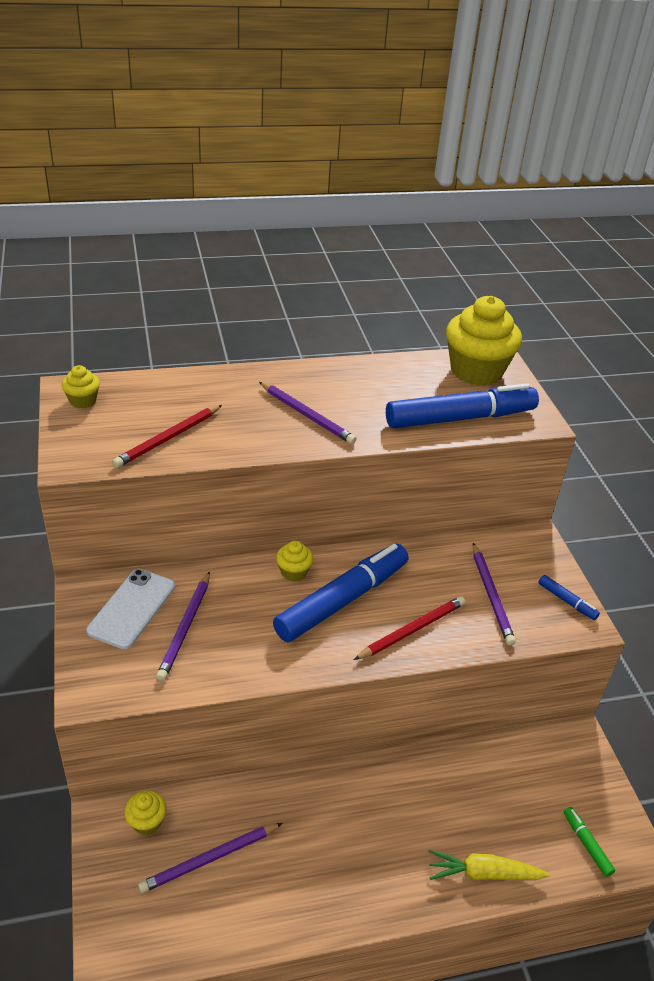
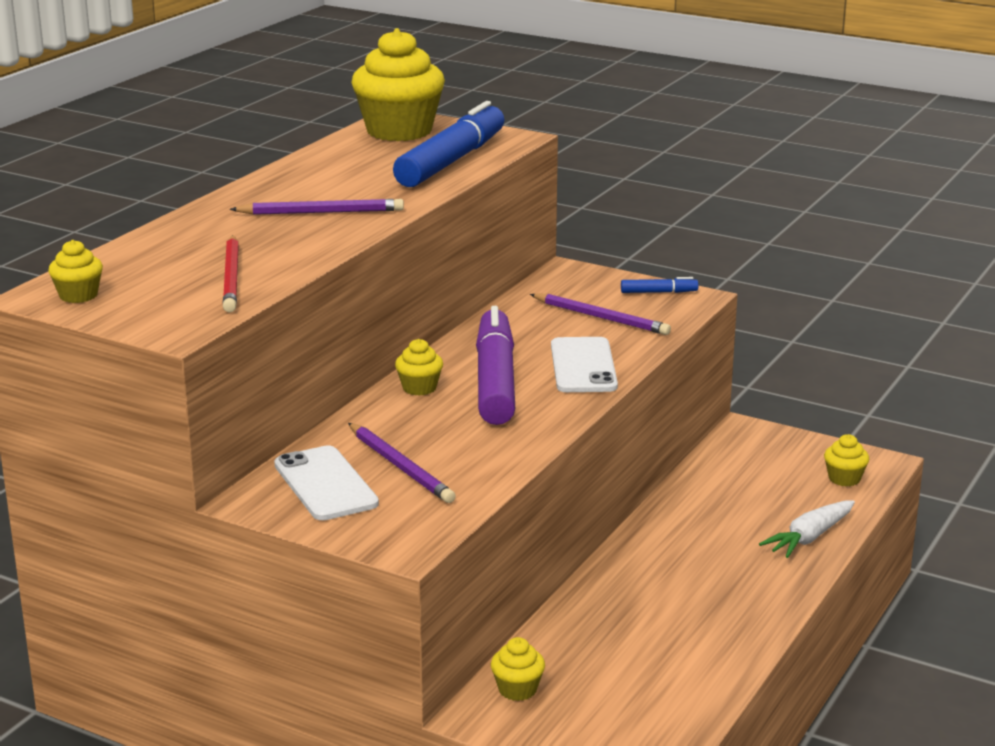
camera: 45 degrees left, 15 degrees down
(210, 859) = (611, 670): purple pencil -> none
(342, 600) = (495, 381): blue marker -> purple marker
(412, 630) = (583, 366): red pencil -> white phone
(483, 873) = (809, 538): yellow carrot -> white carrot
(586, 844) = (844, 479): green marker -> yellow cupcake

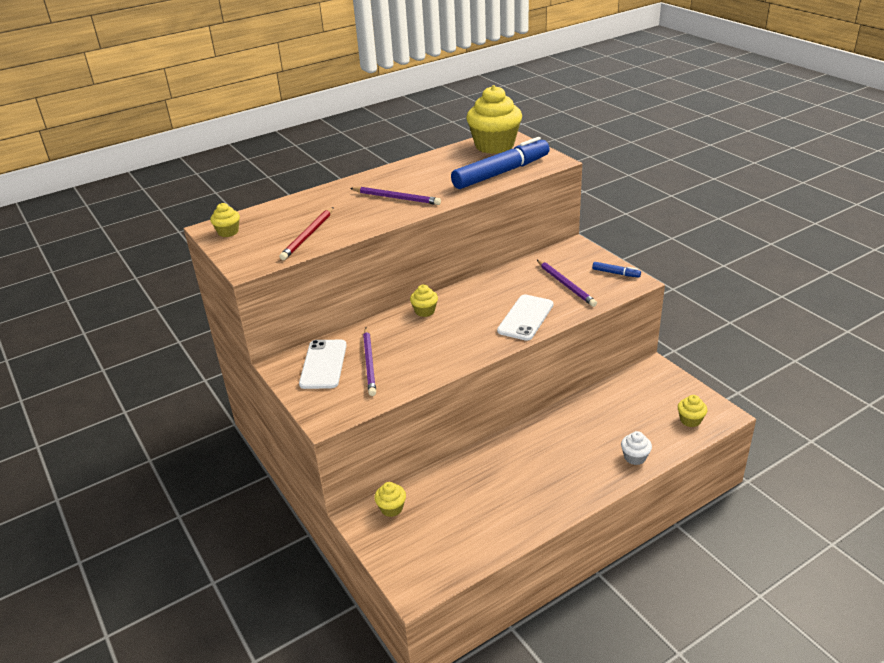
camera: 30 degrees right, 10 degrees up
(495, 381) = (468, 316): purple marker -> none
(809, 538) = (635, 457): white carrot -> white cupcake

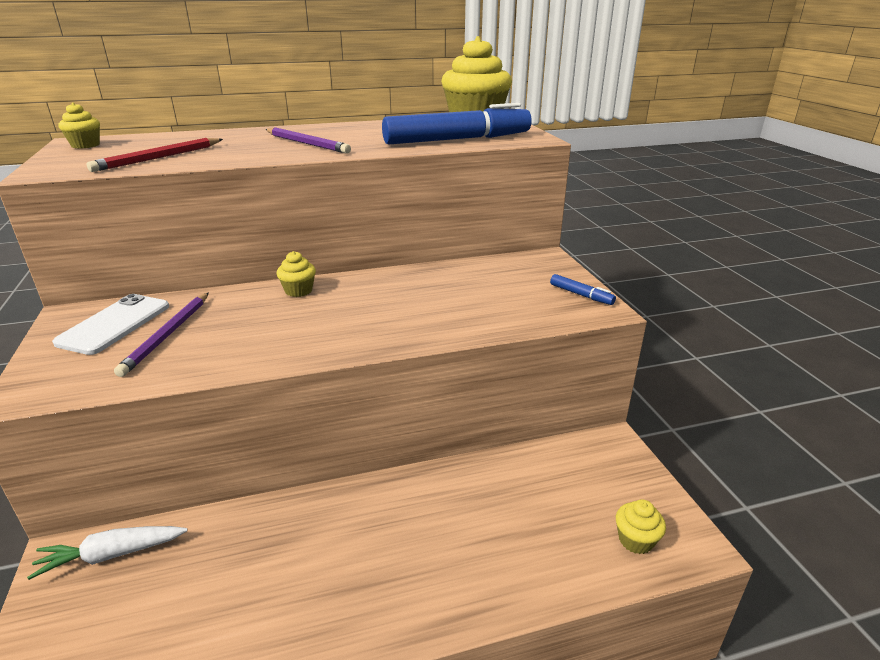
camera: 15 degrees right, 5 degrees down
(391, 508) = (112, 555): yellow cupcake -> white carrot
(525, 318) = (417, 323): white phone -> none
(566, 285) = (503, 295): purple pencil -> none
(635, 457) = (515, 581): white cupcake -> none

